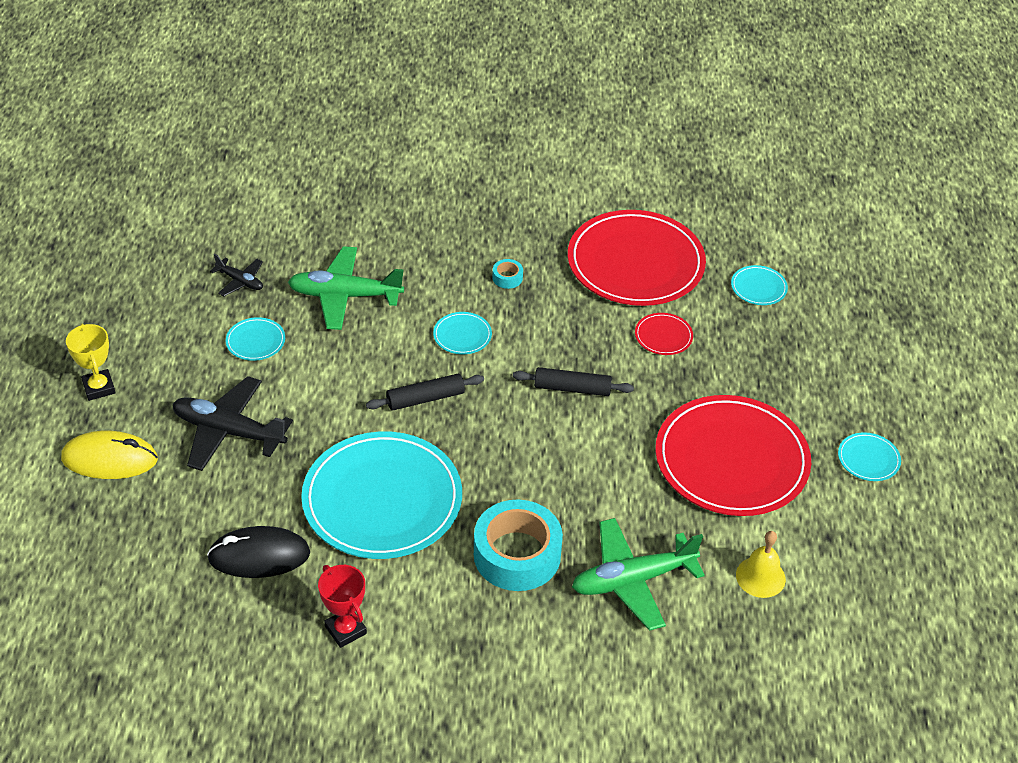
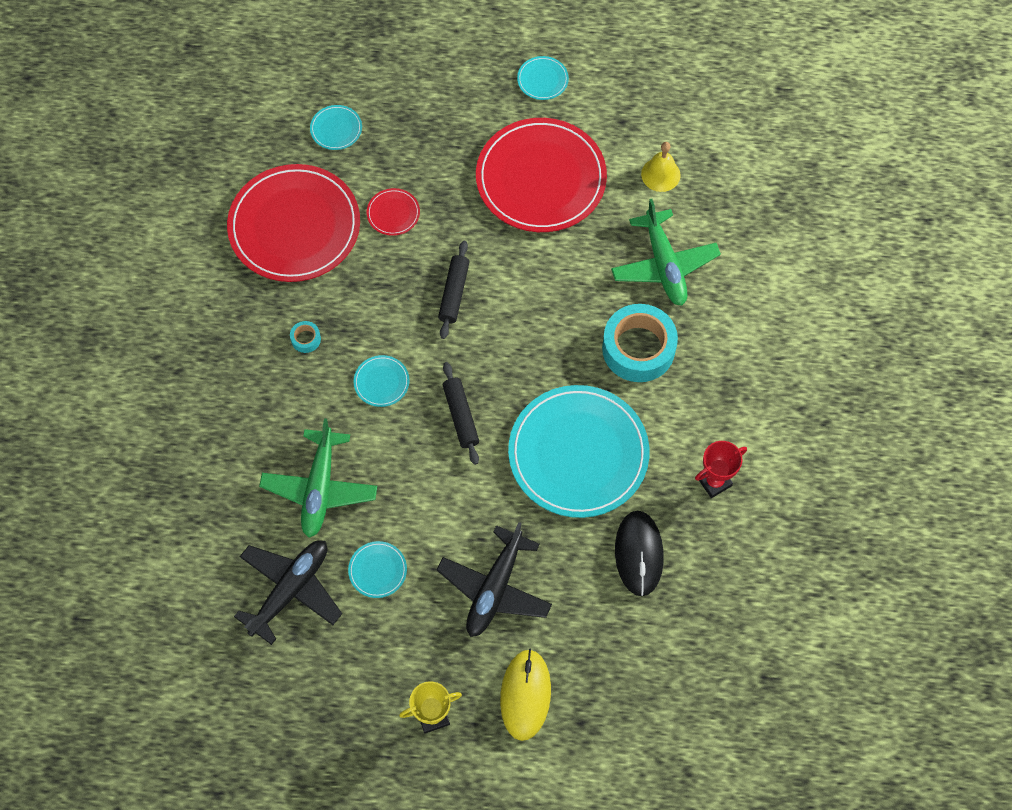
camera: 85 degrees left, 20 degrees up
(240, 281) = (290, 590): black plane -> black plane, size x1.92

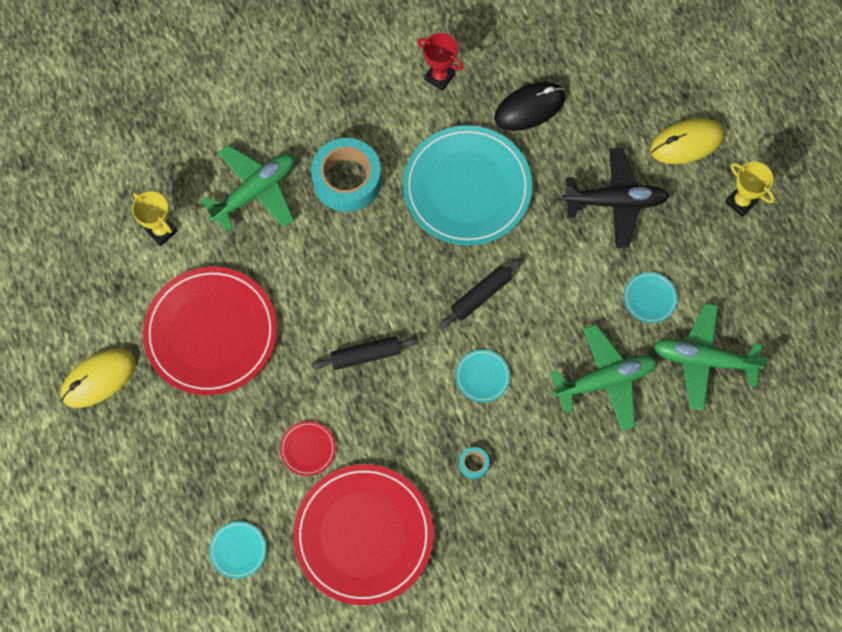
camera: 115 degrees left, 5 degrees up
(290, 590) = (704, 359): black plane -> green plane
(542, 79) = (98, 378): turquoise plate -> yellow mouse
(660, 174) = (161, 231): yellow bell -> yellow trophy

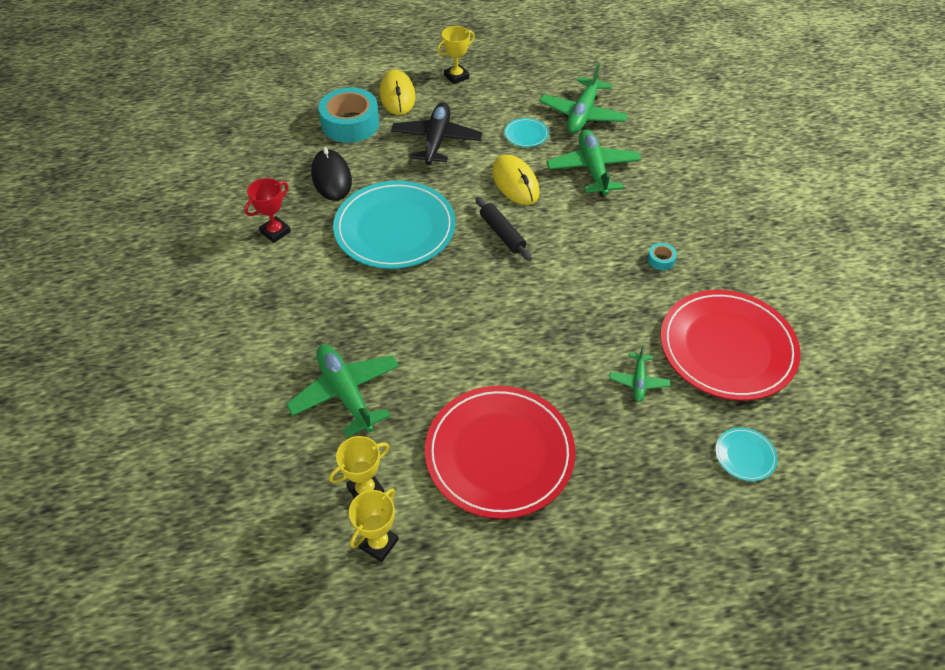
camera: 80 degrees left, 20 degrees down
(98, 378) = (537, 579): yellow mouse -> yellow mouse (515, 183)
(115, 252) = (378, 543): none -> yellow trophy
(308, 449) = (638, 381): red plate -> green plane
(347, 180) = (358, 314): turquoise tape -> turquoise tape (350, 124)
(365, 355) = (546, 323): black rolling pin -> none
(482, 376) = (579, 243): turquoise plate -> none

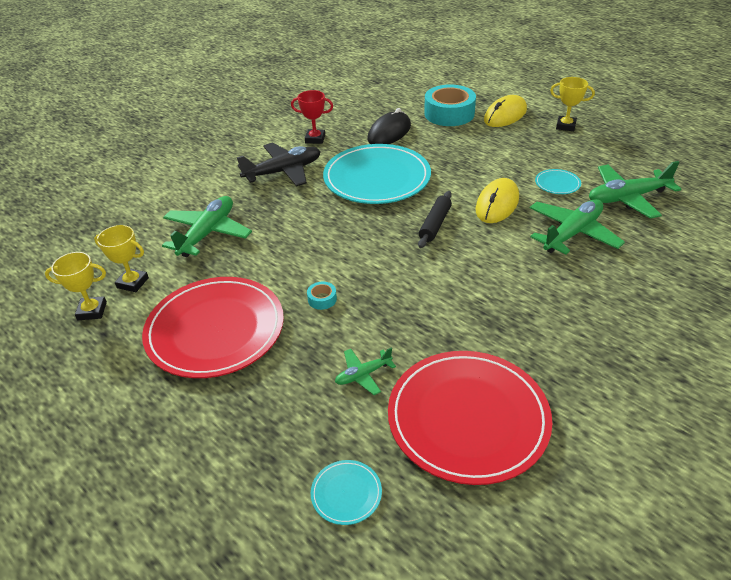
camera: 55 degrees right, 10 degrees down
(436, 141) = (486, 151): black plane -> black plane (283, 172)
(661, 260) = (521, 322): turquoise tape -> turquoise tape (322, 299)

